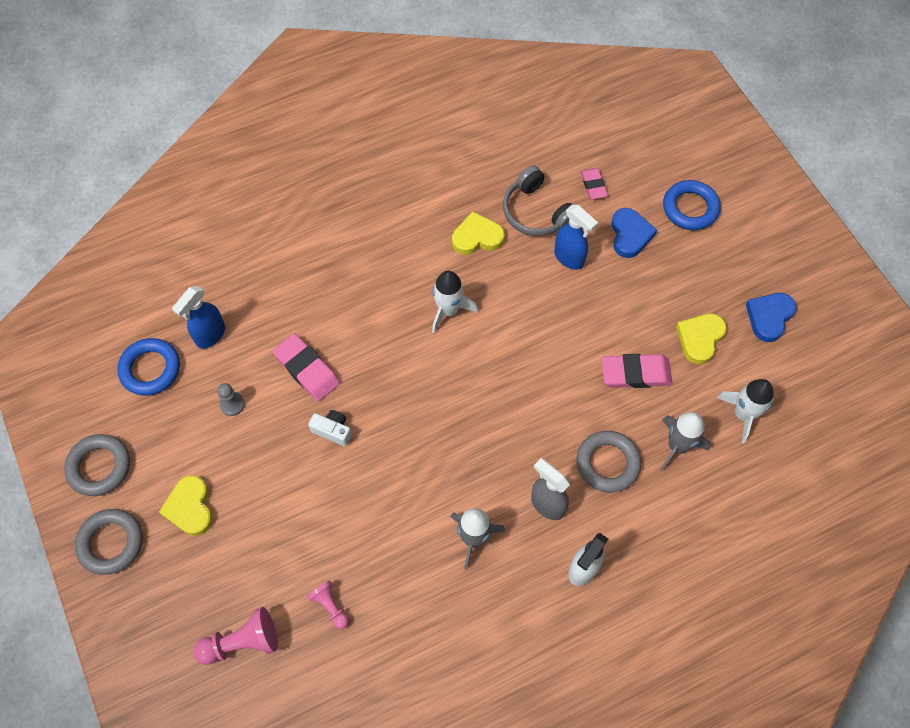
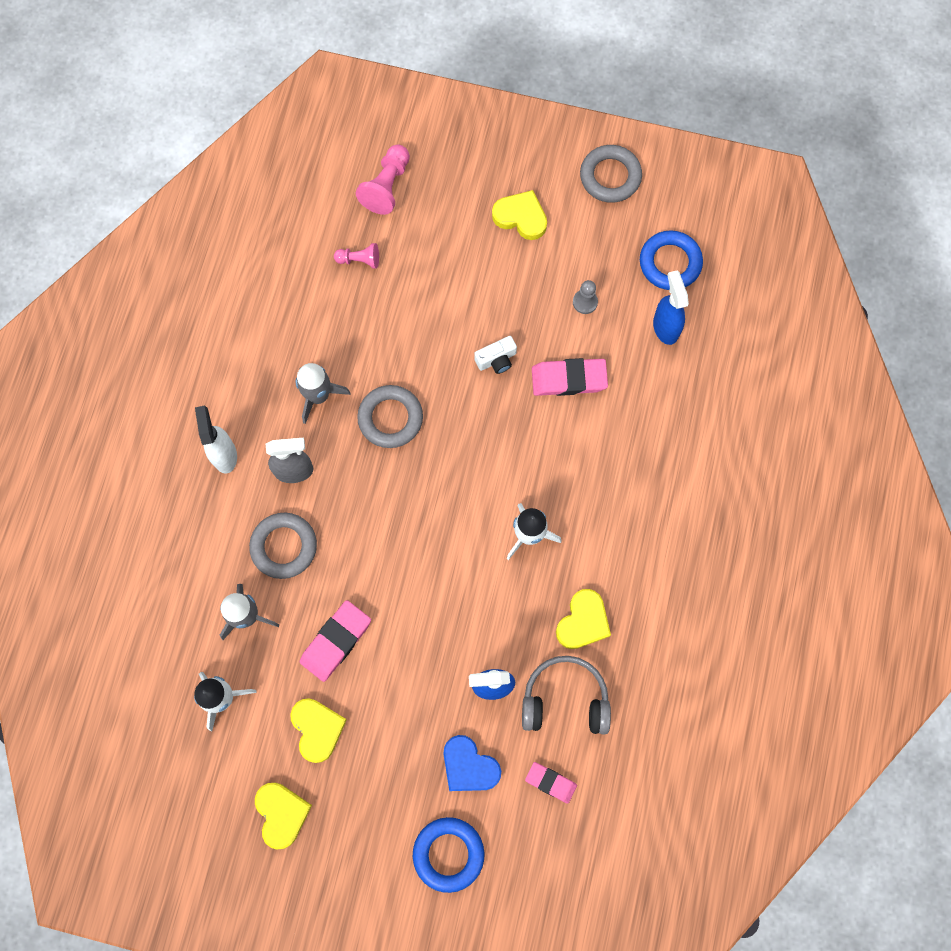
camera: 130 degrees right, 10 degrees up
(111, 543) = (539, 149): grey ring -> grey ring (390, 418)
(769, 317) = (281, 814): blue heart -> yellow heart

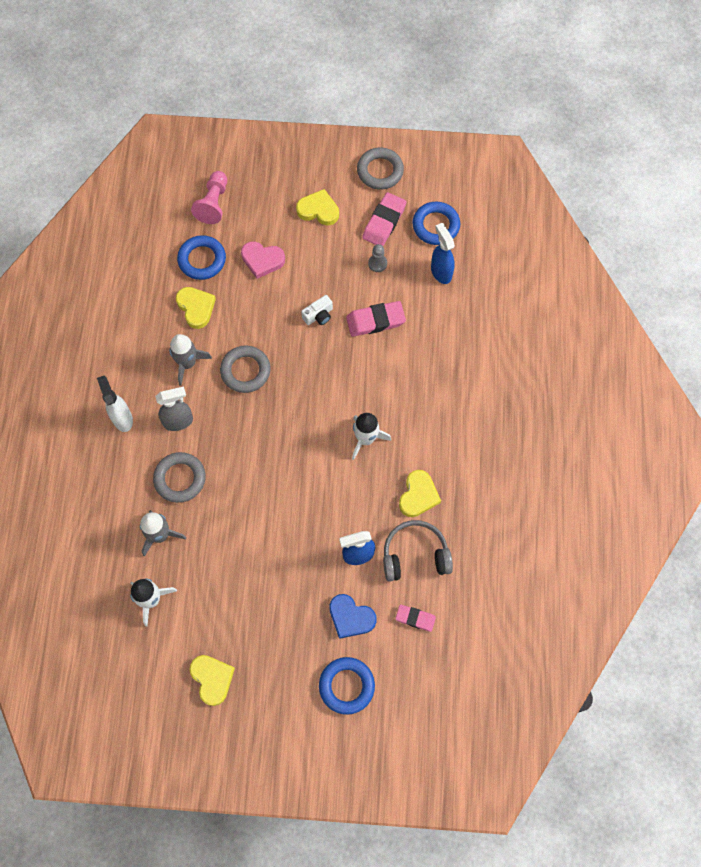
camera: 10 degrees left, 5 degrees down
(317, 729) = (229, 610): yellow heart -> yellow heart (196, 308)
(336, 641) = (232, 542): pink eraser -> pink eraser (384, 222)
(359, 260) = (202, 260): pink pawn -> blue ring
(437, 273) = (262, 260): none -> pink heart

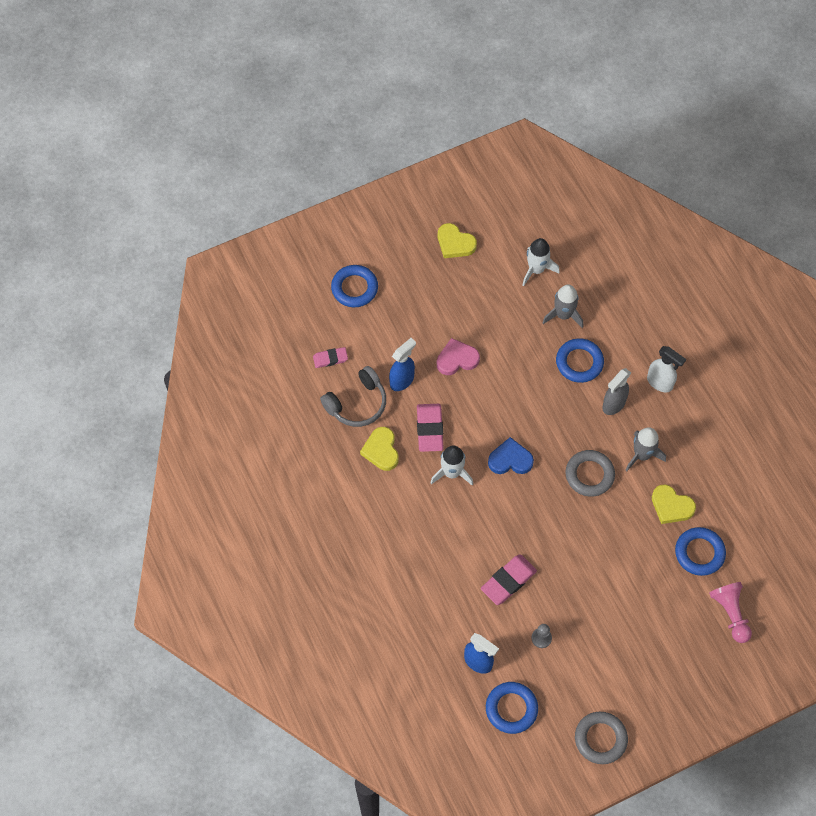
camera: 150 degrees right, 5 degrees down
(180, 479) = (579, 362): grey ring -> blue ring
(262, 260) = (646, 582): pink heart -> pink heart (457, 359)
(318, 210) = (630, 662): yellow heart -> none
(318, 315) = (561, 558): white camera -> none
(351, 617) = (380, 334): blue heart -> blue heart (510, 459)
(384, 222) = (562, 685): pink eraser -> pink eraser (430, 429)

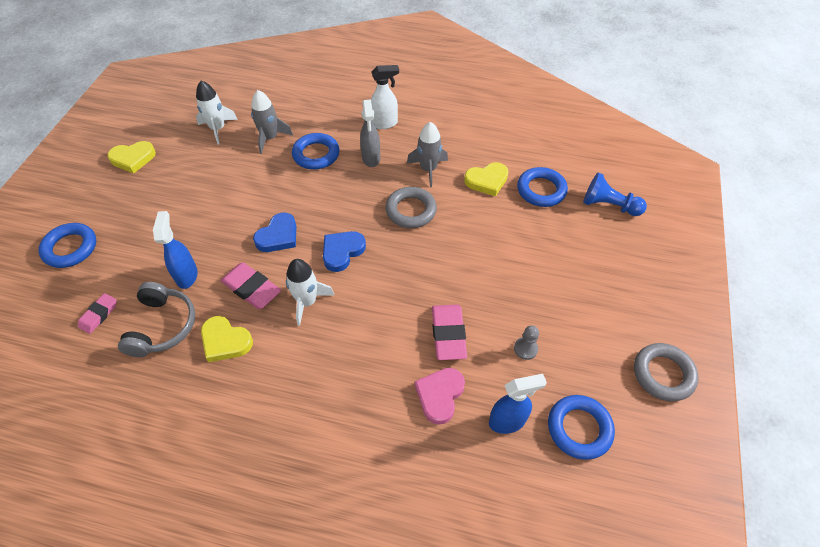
camera: 50 degrees left, 10 degrees down
(457, 359) = (219, 224): pink heart -> pink heart (440, 395)
(484, 406) = (278, 236): none -> blue heart
(730, 613) = (609, 205): pink pawn -> blue pawn

